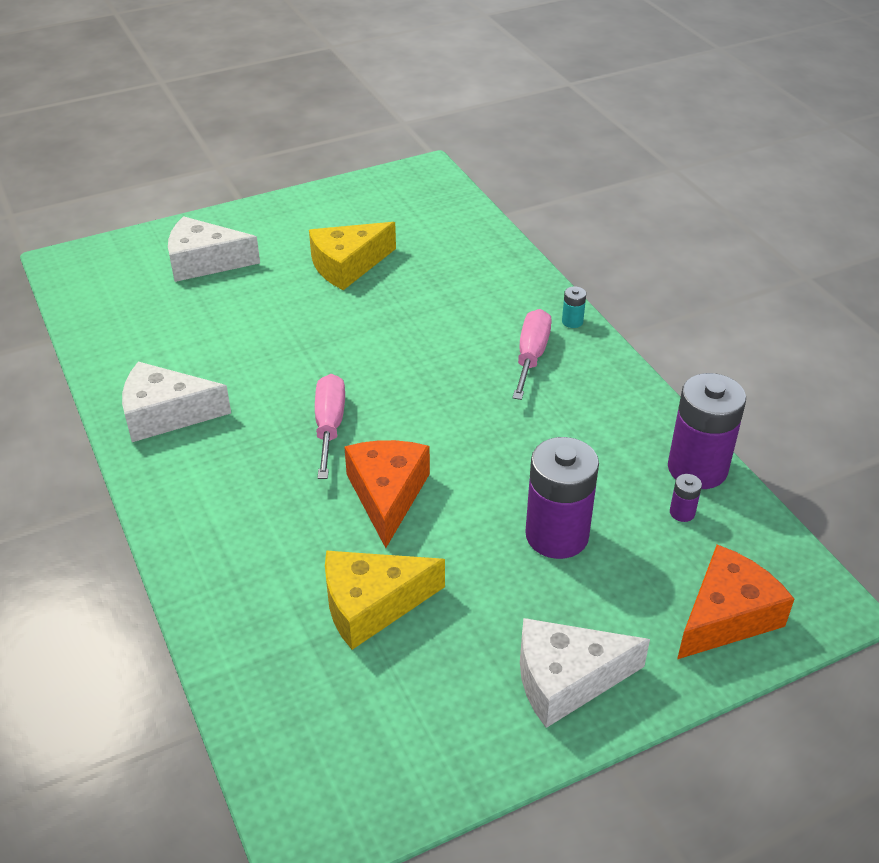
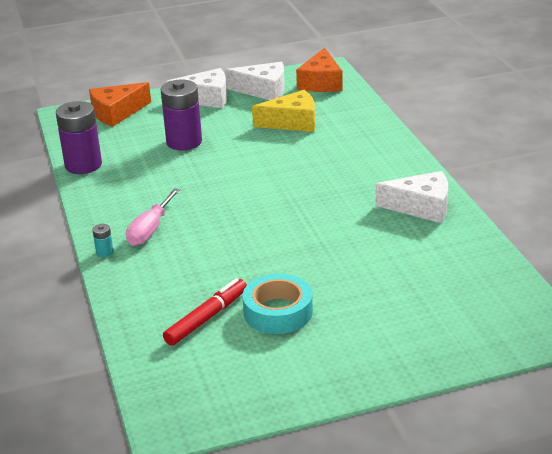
camera: 170 degrees left, 10 degrees down
(204, 262) = (414, 323): white cheese -> white cheese (263, 90)
(329, 426) = (307, 195): pink screwdriver -> none
(347, 265) = (278, 312): yellow cheese -> turquoise tape
(387, 495) = (275, 161): orange cheese -> orange cheese (321, 82)
(421, 255) = (207, 318): none -> red marker
(682, 512) = (108, 148): purple battery -> none

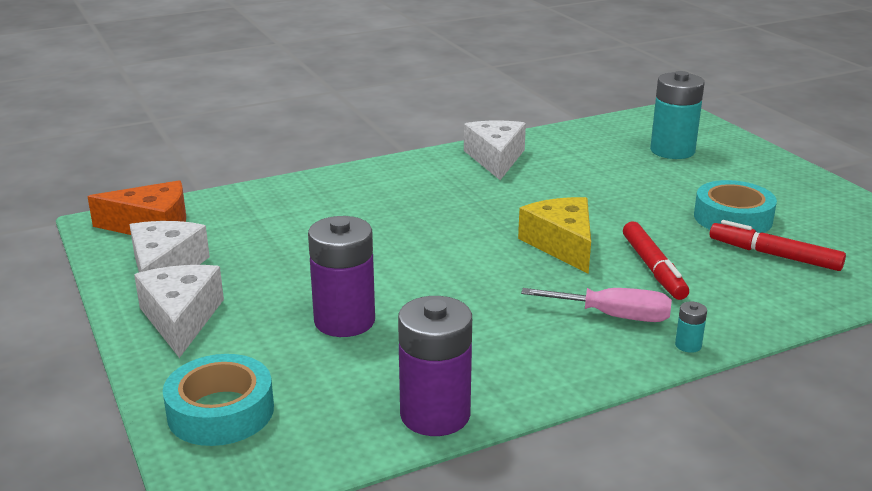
camera: 100 degrees left, 5 degrees down
(116, 113) = (220, 411): orange cheese -> turquoise tape
(206, 256) = (653, 268): none -> red marker
(292, 122) = (283, 239): yellow cheese -> yellow cheese (562, 244)
(435, 307) = (672, 151): none -> turquoise battery

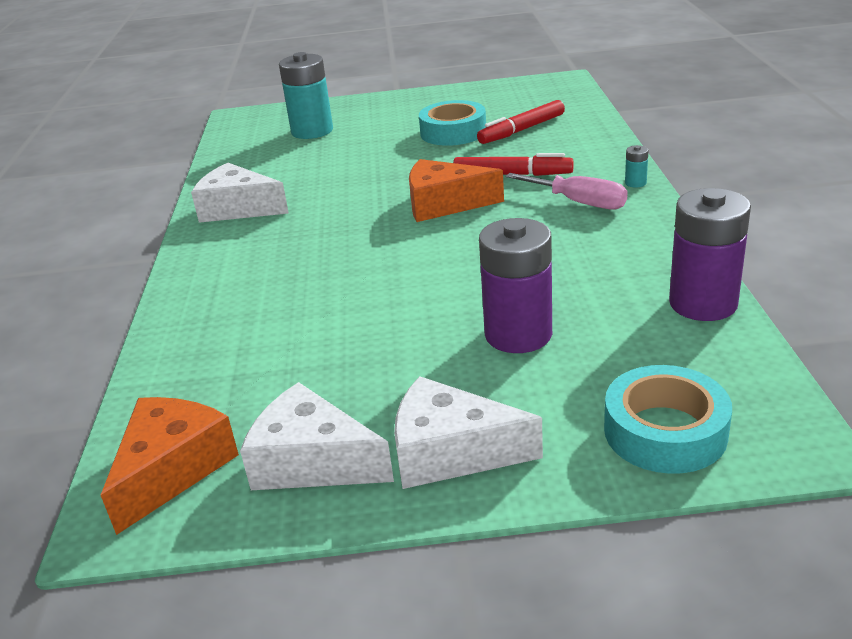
camera: 65 degrees left, 5 degrees up
(562, 244) = (444, 204): yellow cheese -> orange cheese
(613, 316) = (579, 202): pink screwdriver -> pink screwdriver turned 90 degrees clockwise

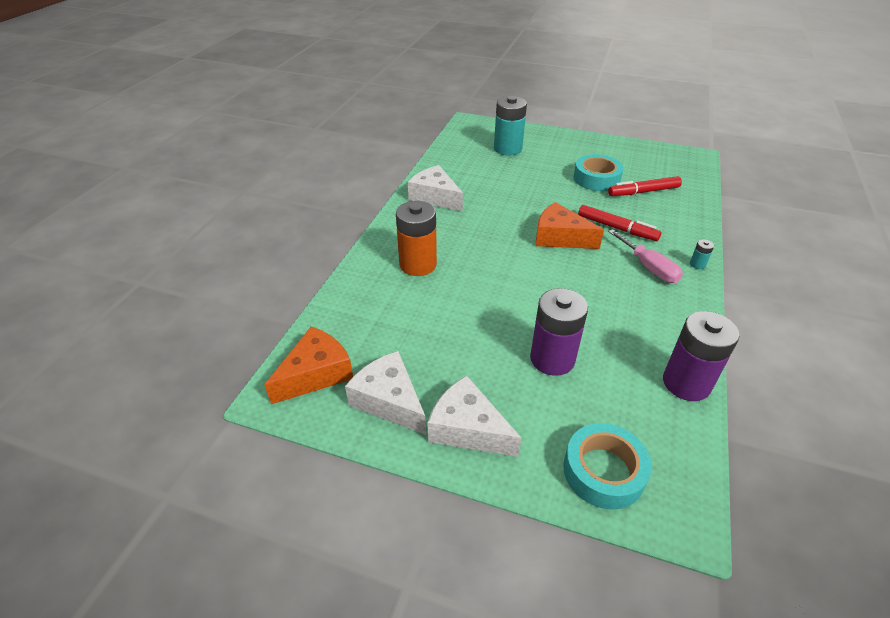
camera: 20 degrees right, 10 degrees up
(258, 290) = (418, 264): none -> orange battery

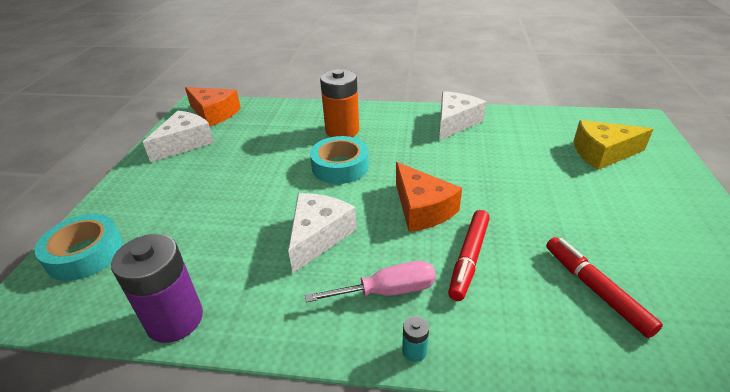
camera: 80 degrees right, 5 degrees down
(467, 429) = (151, 179): white cheese -> white cheese (318, 236)
(507, 149) = (602, 153): turquoise battery -> yellow cheese
(552, 359) = (220, 216): purple battery -> none
(560, 237) = (422, 209): orange cheese -> orange cheese turned 135 degrees clockwise
(596, 179) = (593, 235): turquoise tape -> turquoise tape (340, 166)
(649, 267) = (387, 291): pink screwdriver -> pink screwdriver turned 150 degrees counterclockwise

